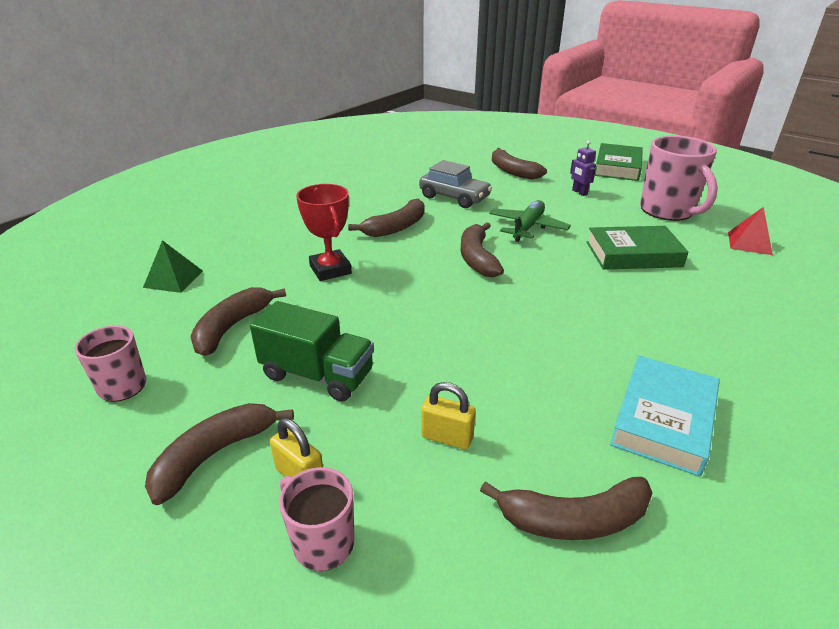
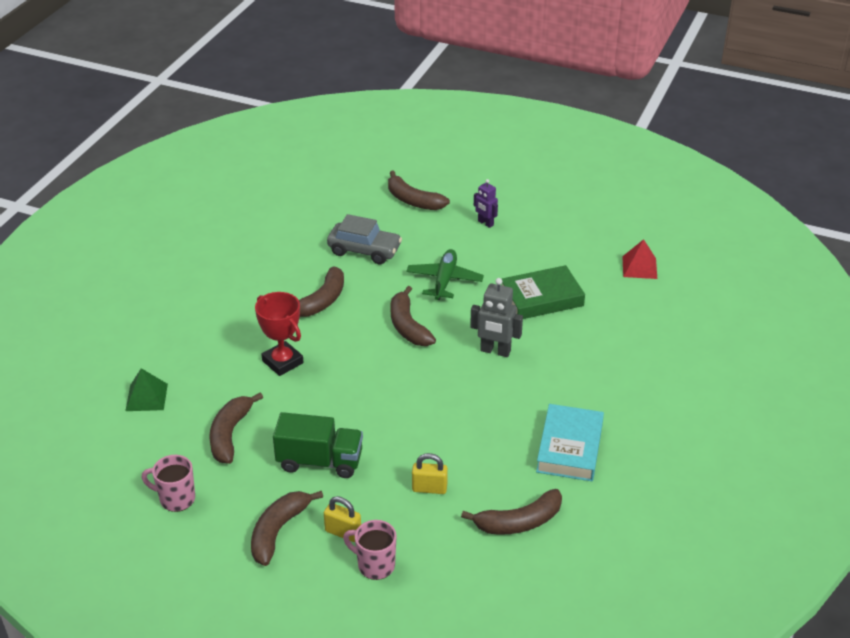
camera: 15 degrees left, 5 degrees up
(572, 294) = (495, 351): none -> grey robot
(617, 167) = (519, 177): green book -> none
(668, 211) = (570, 237): pink mug -> none

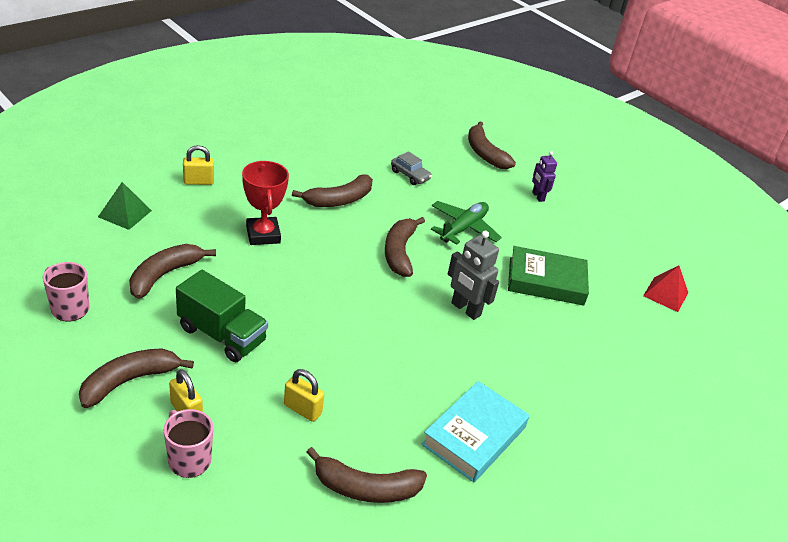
camera: 20 degrees right, 0 degrees up
(185, 338) = (198, 181): none -> yellow padlock
(364, 250) = (410, 175): grey car -> grey car, size x0.60

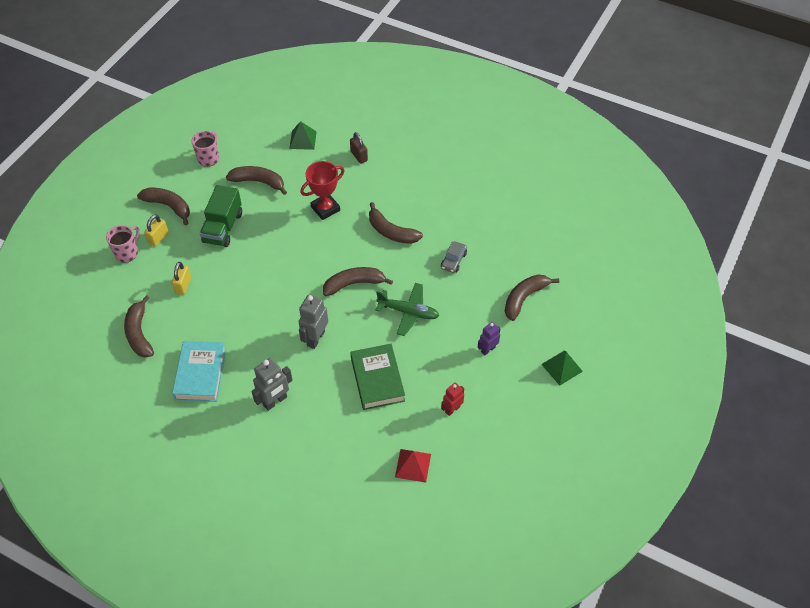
camera: 75 degrees right, 15 degrees up
(198, 181) = (359, 156): yellow padlock -> brown padlock
(474, 436) = (200, 374): turquoise book -> turquoise book turned 75 degrees clockwise
(546, 374) = (275, 401): none -> grey robot
(577, 164) = (562, 367): none -> green pyramid
(603, 244) = (452, 409): none -> red robot

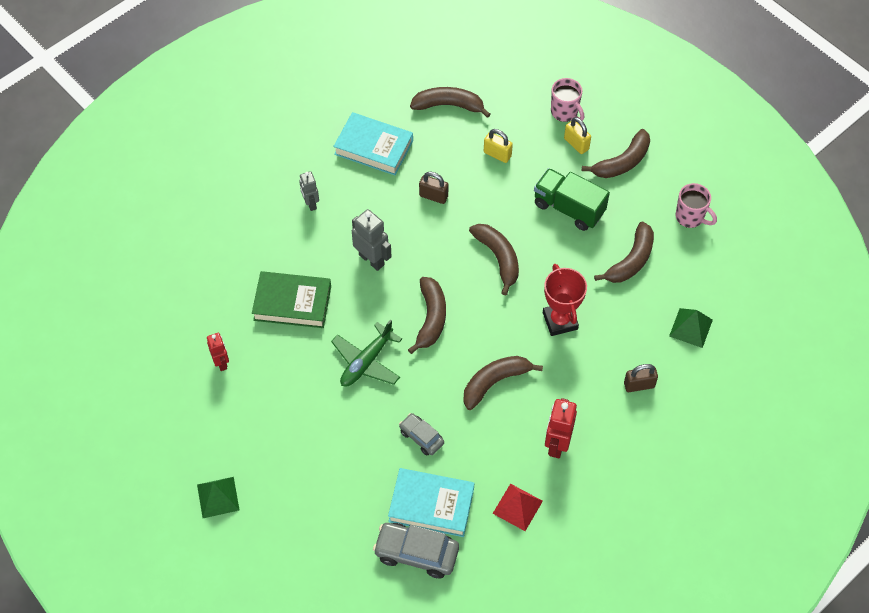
camera: 110 degrees right, 5 degrees up
(239, 316) = (433, 196): none -> brown padlock
(275, 401) = (310, 203): grey robot -> grey robot, size x0.64
(413, 465) = (177, 304): red pyramid -> red pyramid (517, 507)
(423, 187) = (557, 444): none -> red robot
(488, 349) = (278, 427): purple robot -> none
(500, 240) = (431, 505): none -> turquoise book
(524, 298) = (331, 496): brown banana -> brown banana (498, 258)
(538, 238) = (416, 553): none -> grey car

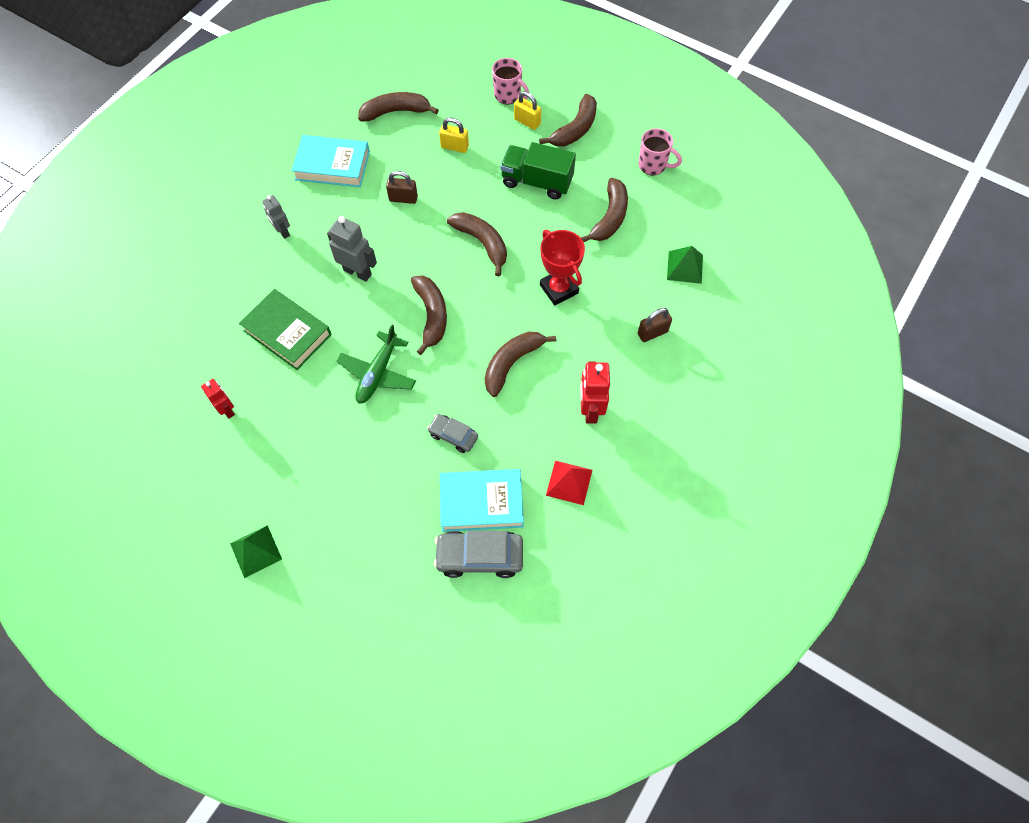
camera: 15 degrees left, 5 degrees up
(292, 303) = (287, 332): green book -> green book turned 45 degrees clockwise

